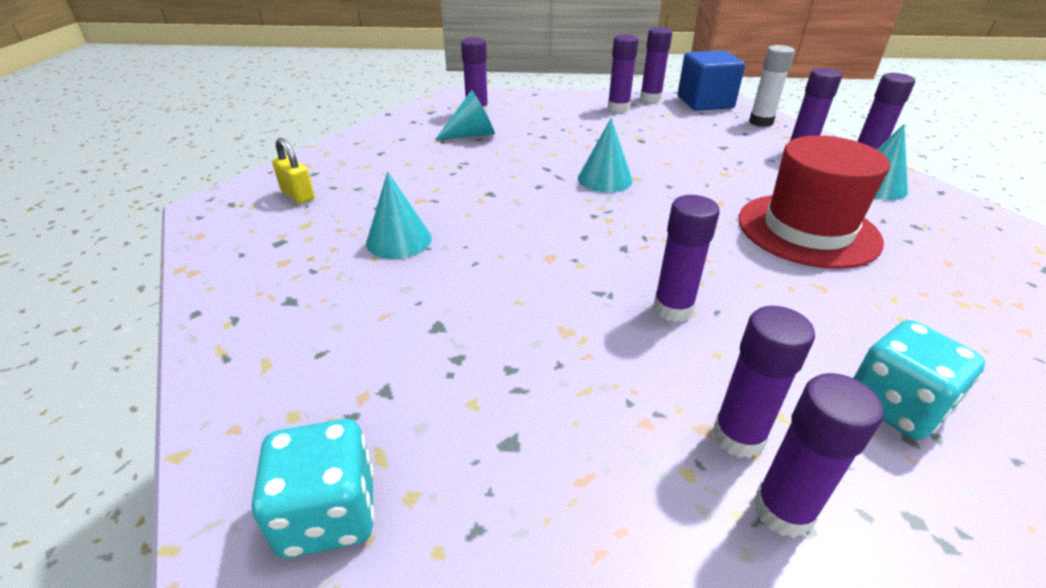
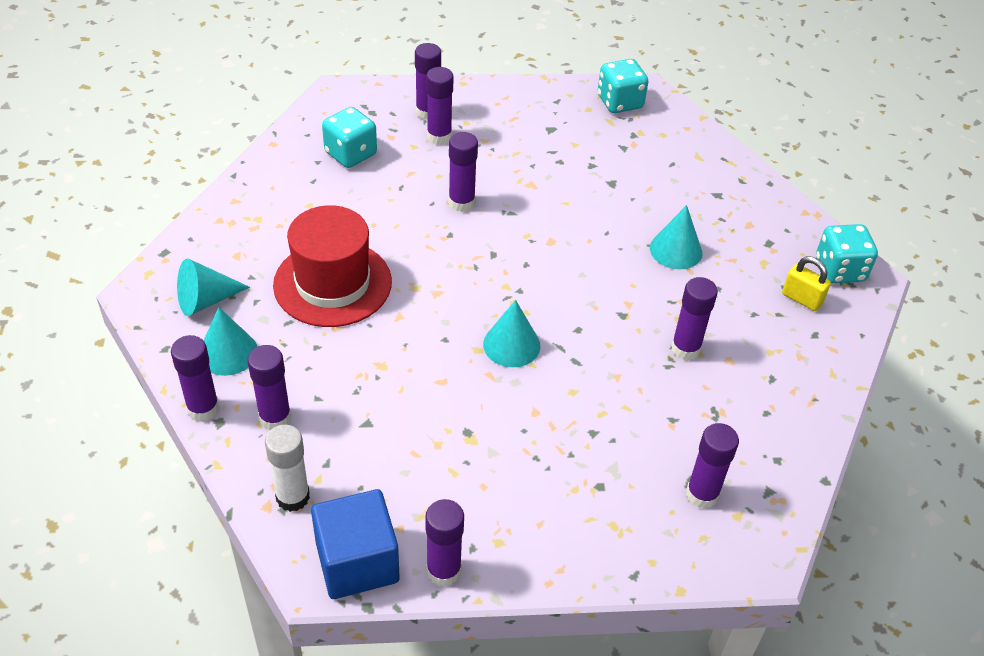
camera: 170 degrees right, 10 degrees up
(228, 214) = (839, 270): none -> turquoise dice
(472, 135) = (683, 427): turquoise cone -> turquoise cone (206, 300)
(618, 108) = (496, 527): purple glue stick -> purple glue stick (685, 348)

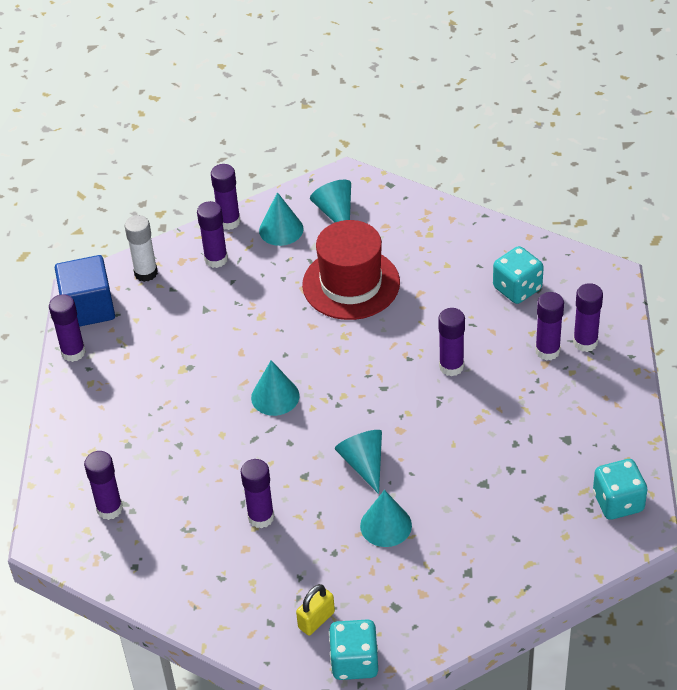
camera: 100 degrees right, 0 degrees up
(600, 268) = (363, 463): none -> turquoise cone

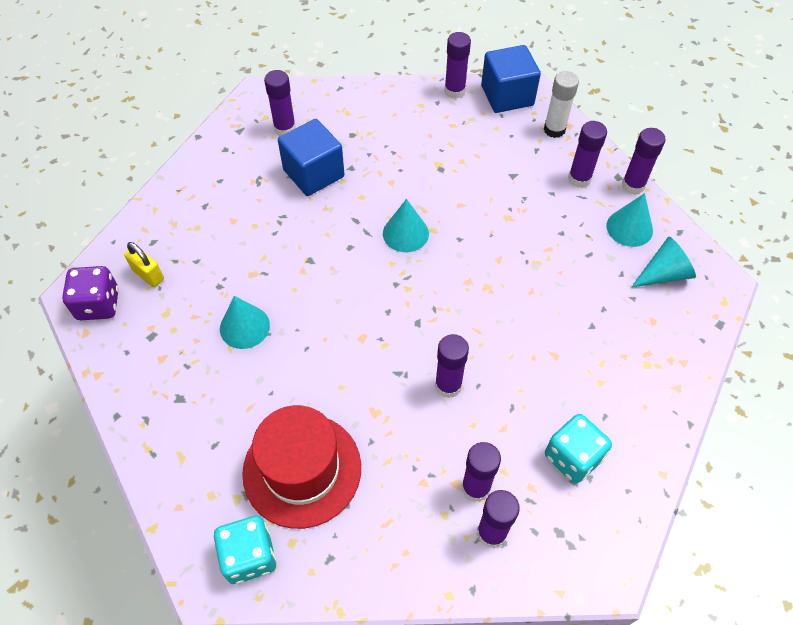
camera: 85 degrees right, 10 degrees up
(183, 478) = (313, 173): none -> blue cube
(261, 517) = (265, 229): purple glue stick -> none
(351, 284) = (560, 290): red hat -> red hat (302, 469)
(354, 662) = (98, 304): turquoise dice -> purple dice
(363, 463) = (320, 307): turquoise cone -> none

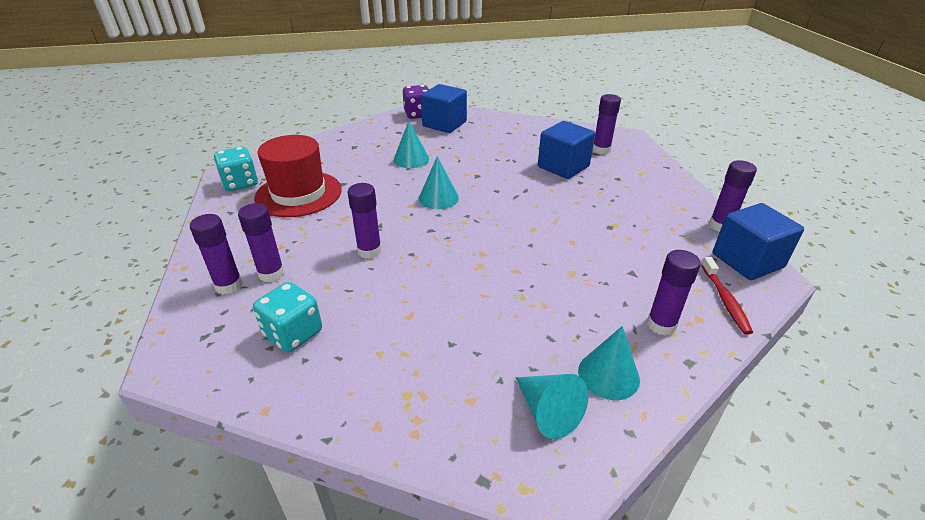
camera: 80 degrees right, 20 degrees down
(148, 275) = (444, 124): yellow padlock -> blue cube
(405, 233) = (522, 215): turquoise cone -> turquoise cone (438, 198)
(554, 130) = (725, 300): white glue stick -> red toothbrush
(633, 185) = (683, 377): purple glue stick -> none

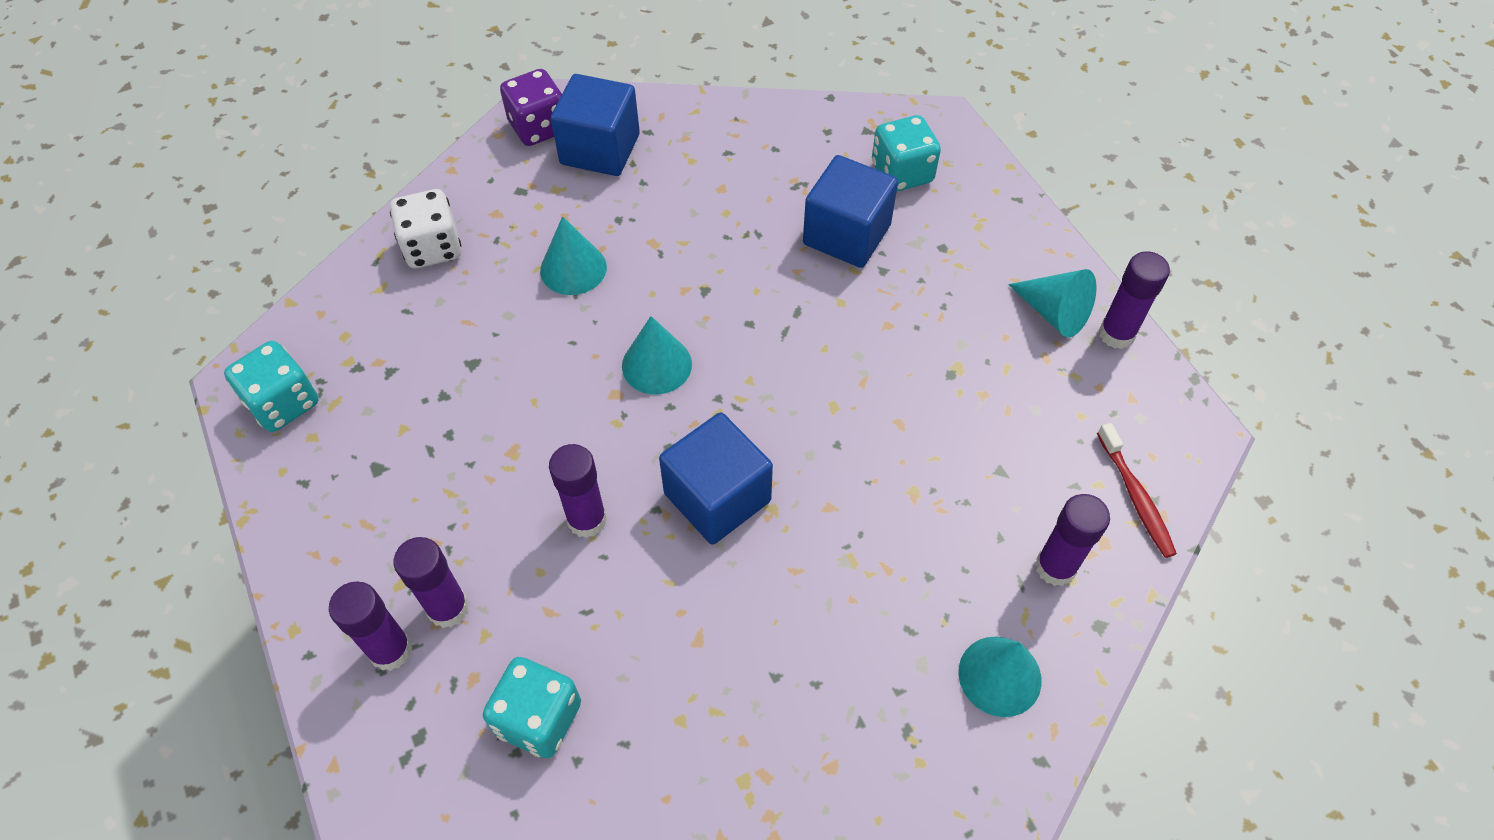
camera: 15 degrees left, 20 degrees up
(298, 194) = (405, 408): red hat -> none
(345, 144) = (432, 248): none -> white dice
(548, 412) = (934, 758): turquoise cone -> turquoise cone (1054, 313)
(601, 150) = (902, 173): purple glue stick -> turquoise dice
(747, 261) = (1160, 406): blue cube -> blue cube (717, 497)

